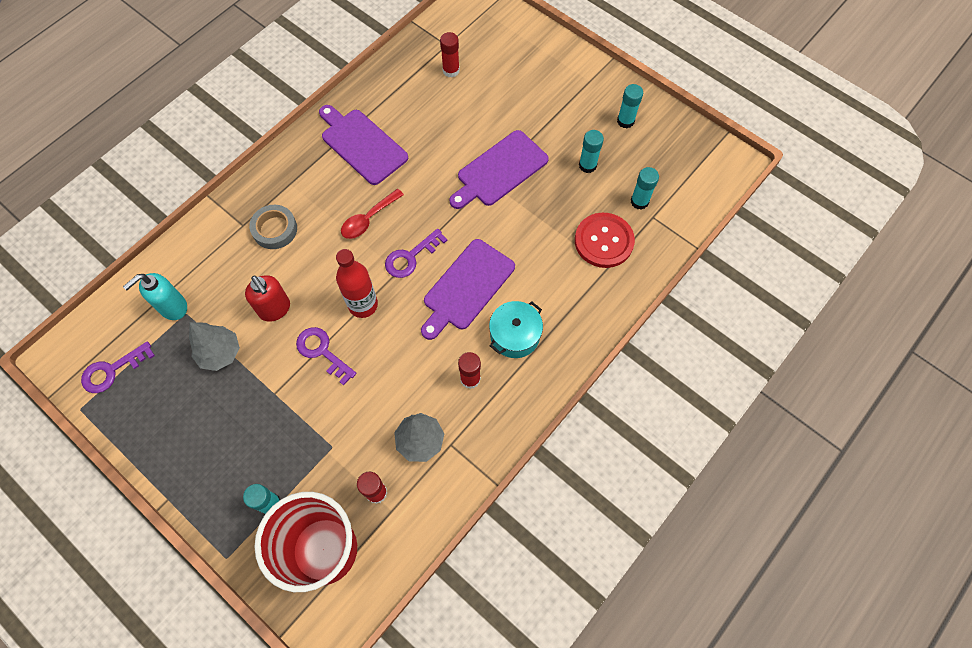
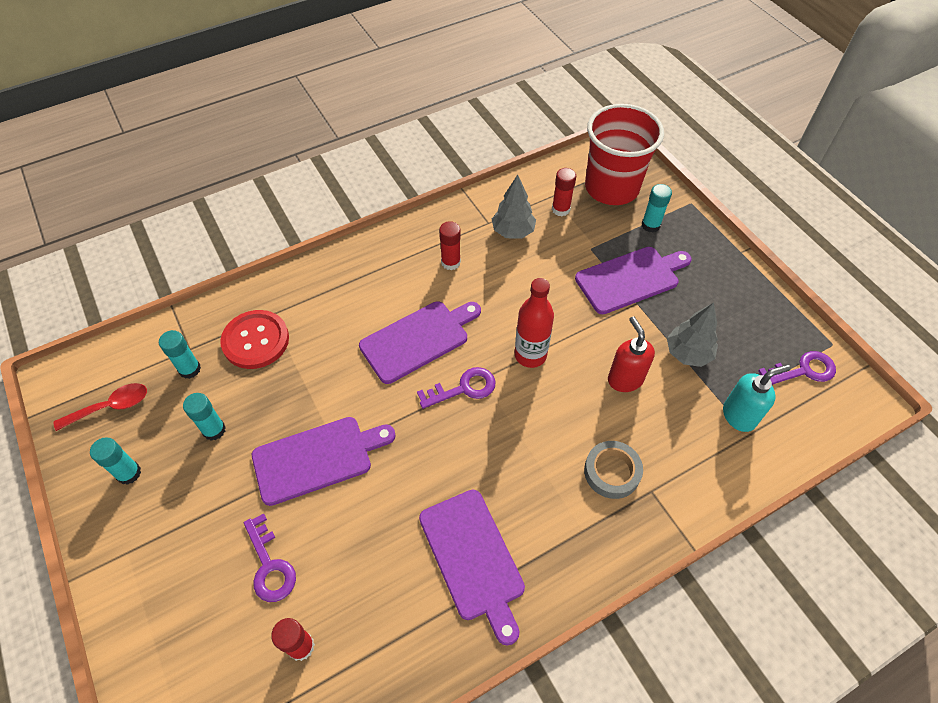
camera: 160 degrees left, 10 degrees down
(284, 421) = (630, 279): none -> purple cutting board
(322, 352) = (583, 324): purple key -> purple key (269, 565)
(368, 219) = (496, 448): red spoon -> red spoon (110, 407)
(515, 335) = (393, 284): turquoise pot -> none

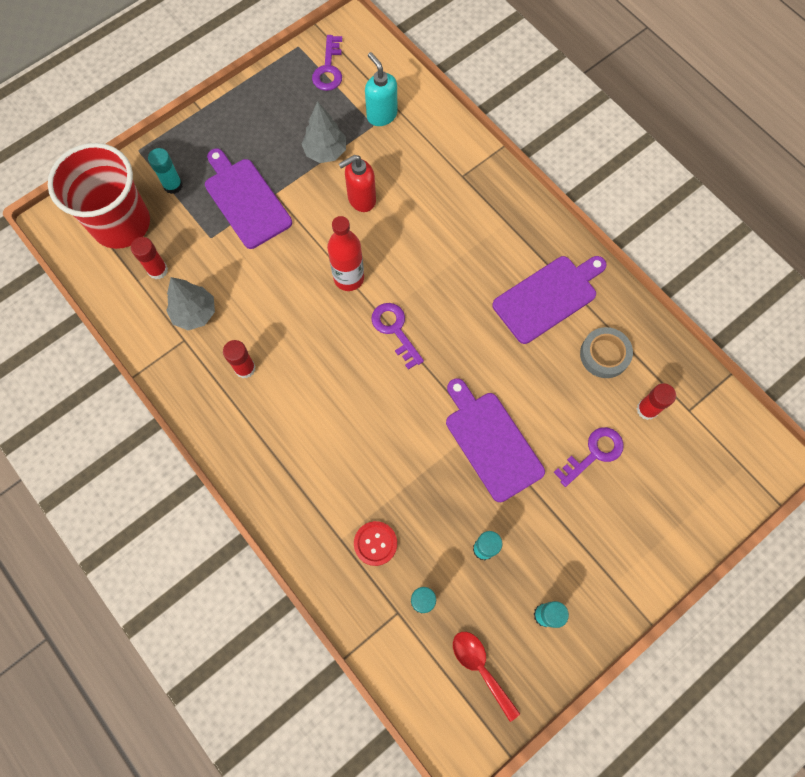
camera: 100 degrees left, 15 degrees up
(256, 340) = (375, 543): red button -> red button, size x0.62
(418, 339) = (347, 381): purple cutting board -> none
(612, 472) = (452, 204): grey tape -> grey tape (604, 354)
(803, 370) = (328, 69): purple key -> purple key turned 150 degrees counterclockwise

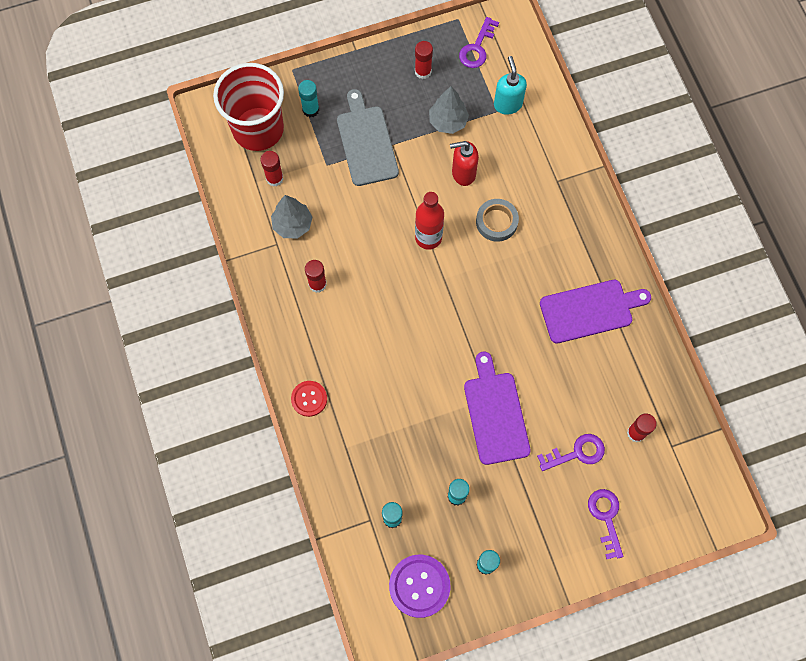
camera: 20 degrees right, 0 degrees up
(245, 200) = (366, 142): purple cutting board -> grey cutting board
(280, 109) = (423, 71): none -> red glue stick
(375, 543) = (372, 460): red button -> red button (309, 399)
(395, 330) = (451, 294): purple key -> purple key (606, 518)
(480, 668) = (419, 586): red spoon -> purple button
(604, 354) = (618, 375): grey tape -> grey tape (496, 222)

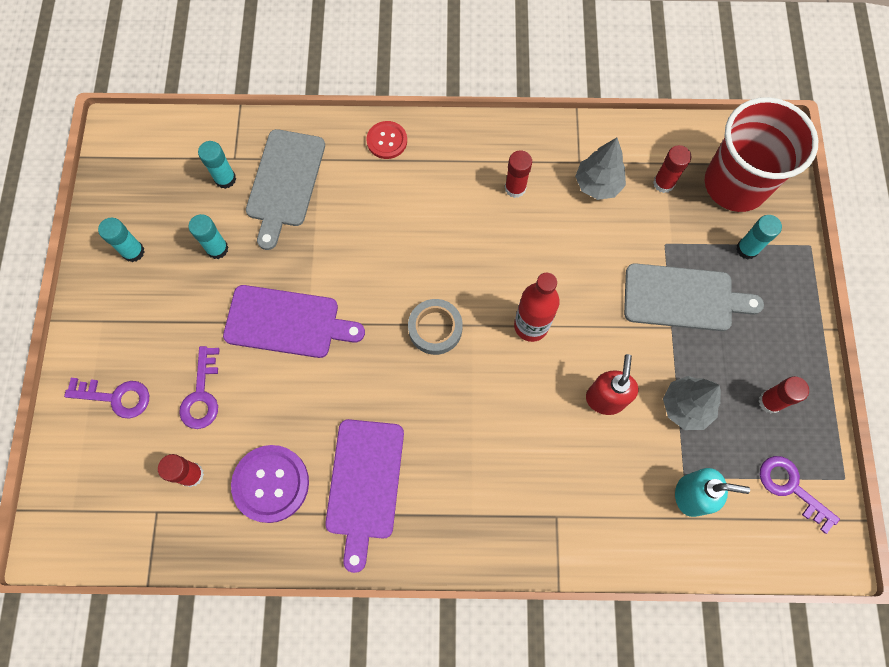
camera: 110 degrees right, 0 degrees up
(377, 467) = (285, 182): none -> grey cutting board
(419, 586) = (146, 181): purple button -> purple button (271, 484)
(496, 222) = (524, 415): grey tape -> grey tape (435, 328)

